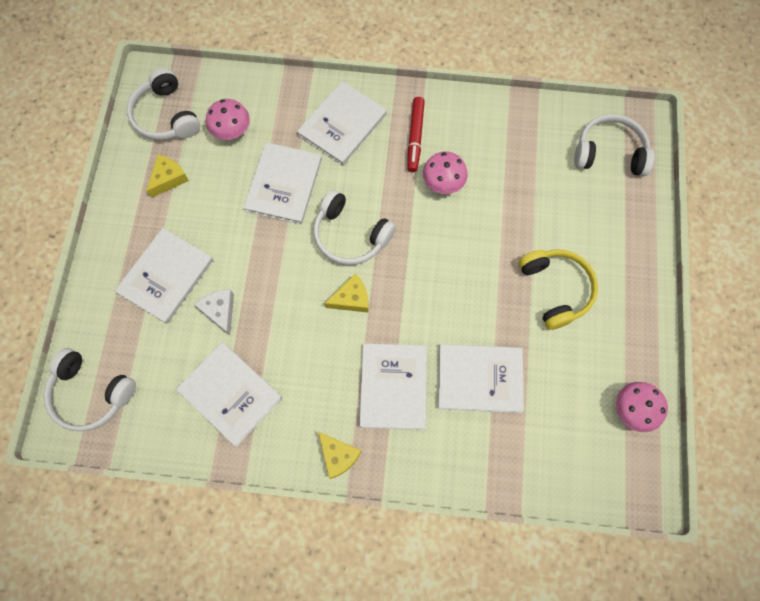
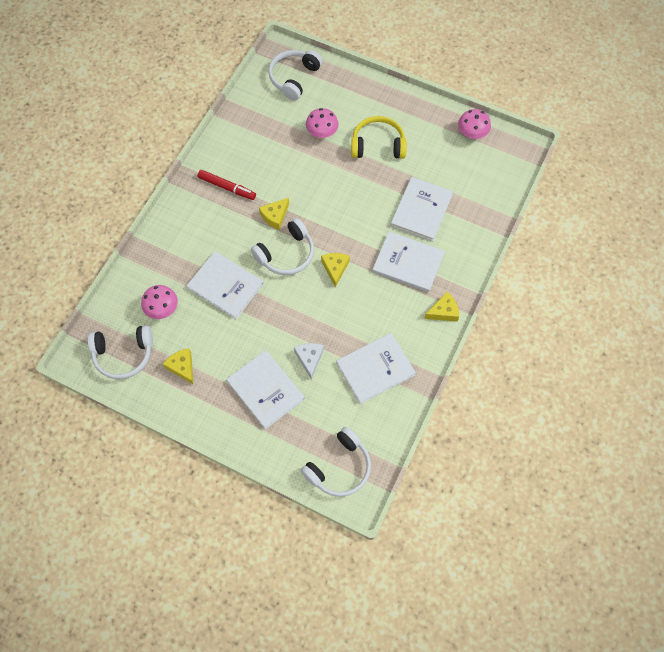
camera: 70 degrees left, 5 degrees down
(220, 311) = (309, 359): white cheese -> white cheese turned 90 degrees clockwise
(342, 124) = (193, 231): white book -> none
(397, 204) = (275, 216): none -> yellow cheese
(443, 184) = (272, 183): pink mushroom -> pink mushroom (322, 134)

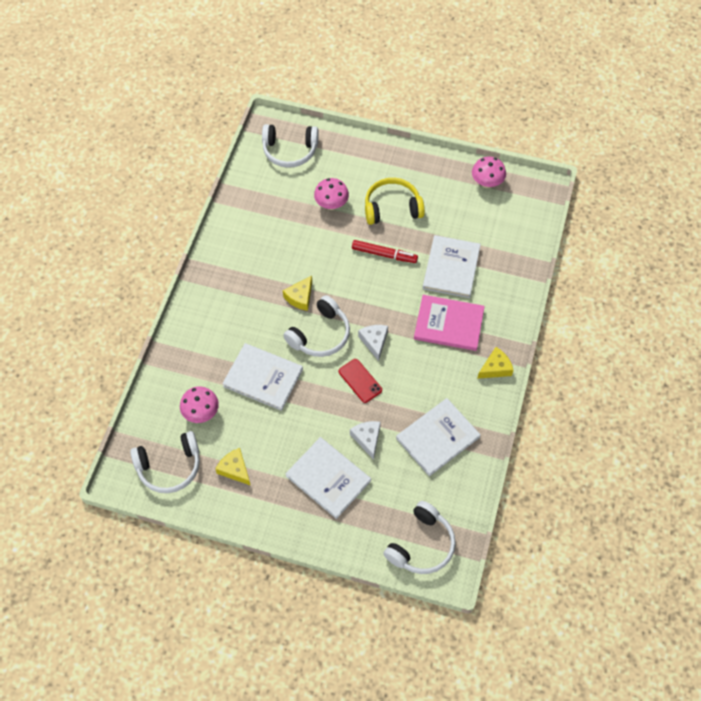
camera: 10 degrees left, 5 degrees down
(227, 187) = (243, 275): red marker -> red marker (384, 254)
(294, 78) = (290, 151): white headphones -> white headphones turned 105 degrees counterclockwise
(314, 303) = (360, 381): none -> red phone
(335, 268) = (374, 341): yellow cheese -> white cheese
(408, 263) = (449, 324): white book -> pink book

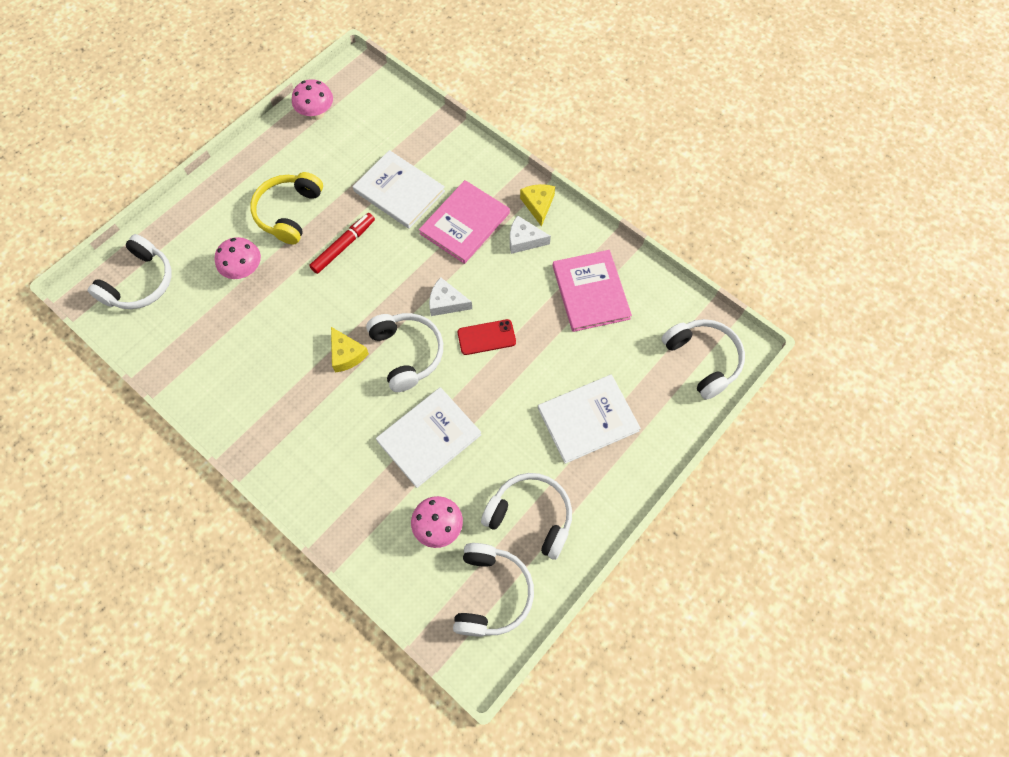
camera: 65 degrees left, 5 degrees up
(235, 469) = (530, 516): yellow cheese -> white headphones
(367, 439) = (559, 360): white cheese -> white cheese (524, 240)
(437, 438) = (590, 292): white book -> pink book

